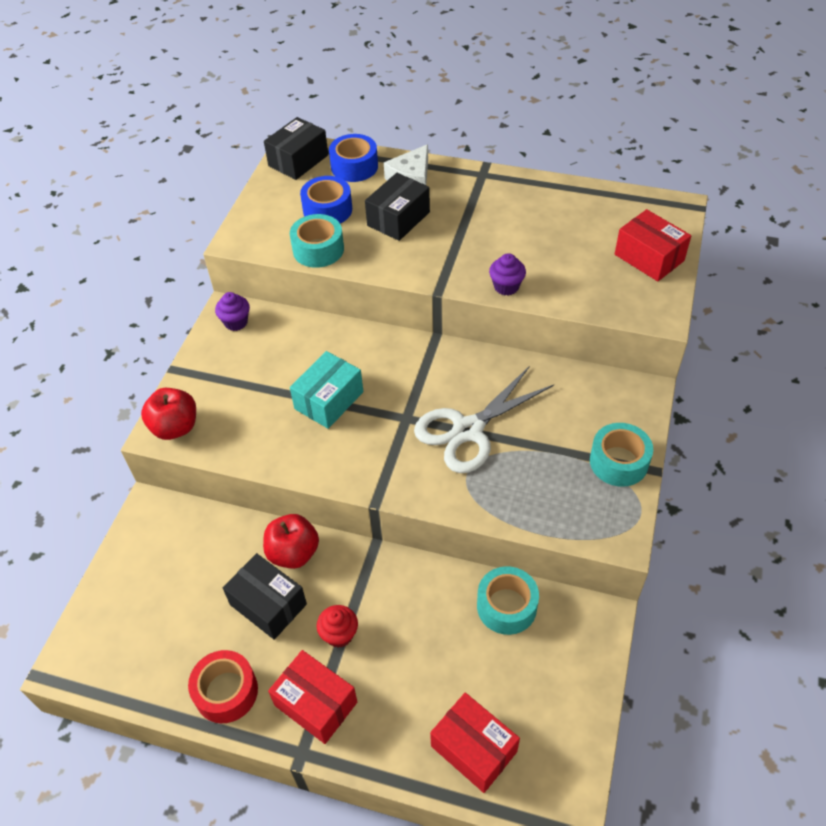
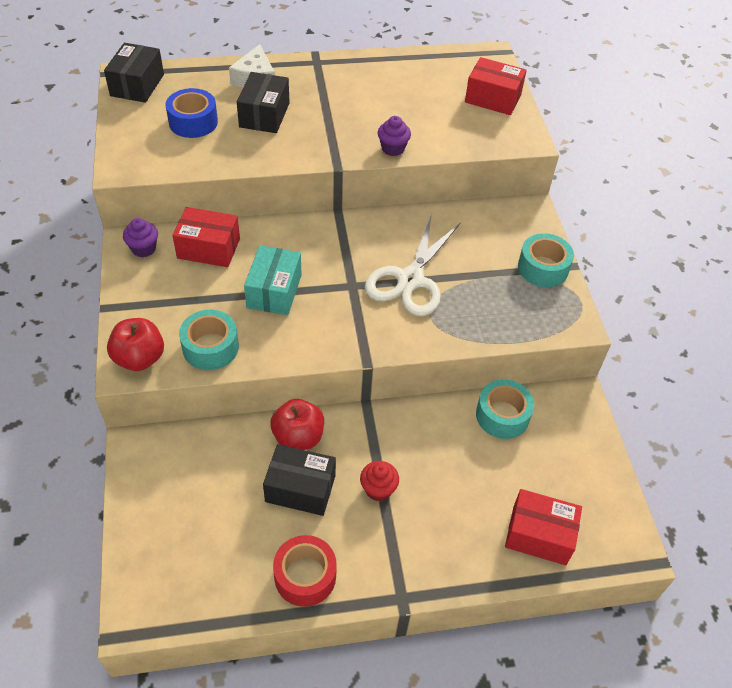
camera: 30 degrees left, 0 degrees up
(316, 703) = (390, 553): red box -> red box (208, 248)
(318, 249) = (205, 158): turquoise tape -> turquoise tape (210, 347)
(354, 166) = (195, 79): blue tape -> none

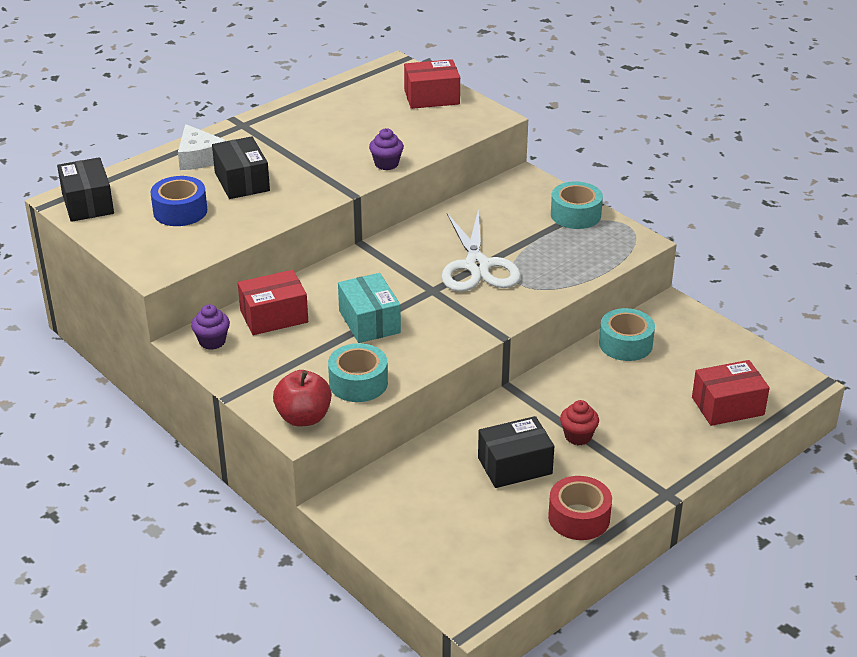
camera: 30 degrees left, 15 degrees down
(298, 437) = (476, 433): red apple -> none

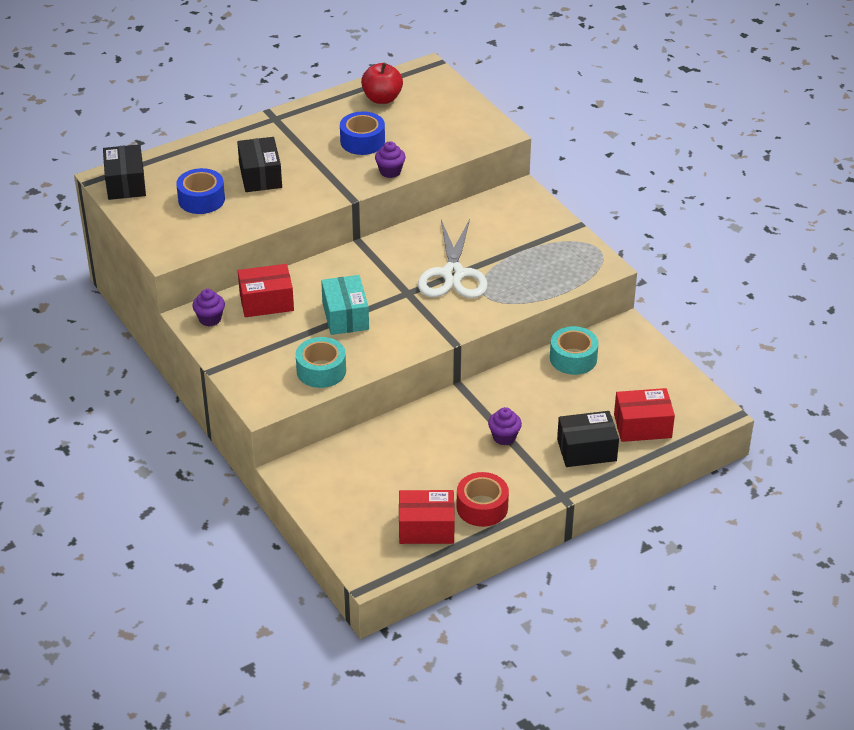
camera: 10 degrees right, 5 degrees up
(199, 157) = (229, 148): white cheese -> none
(303, 417) = (268, 396): red apple -> red apple (382, 98)
(346, 138) = (362, 141): none -> blue tape
(432, 97) = (450, 106): red box -> red box (426, 528)
(514, 465) = (442, 456): black box -> black box (586, 450)
(575, 215) = (556, 233): turquoise tape -> none
(578, 436) = (504, 437): red cupcake -> purple cupcake

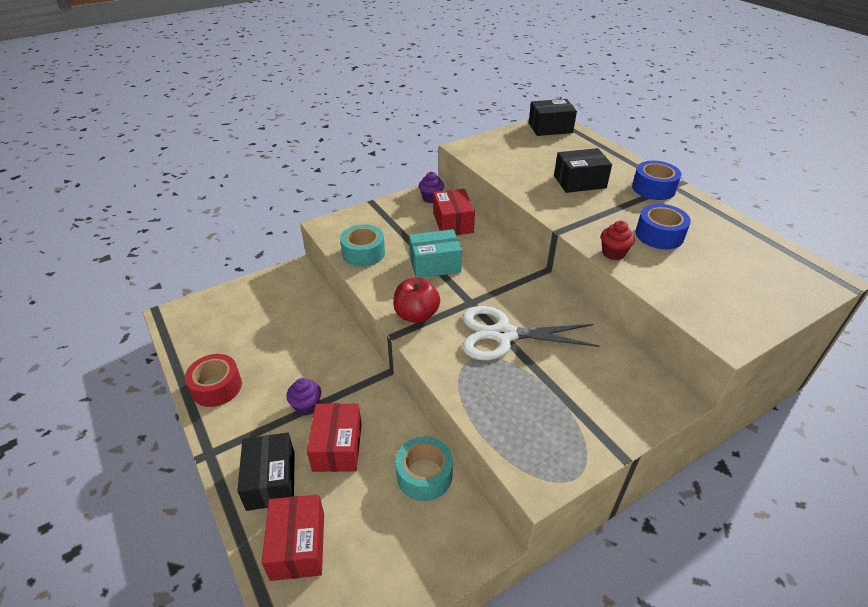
camera: 90 degrees right, 0 degrees up
(201, 199) = (538, 157): blue tape -> blue tape (653, 188)
(382, 98) = (746, 246): red apple -> red apple (416, 315)
(390, 171) = (613, 253): purple cupcake -> red cupcake
(426, 528) = (205, 348): red box -> red box (337, 447)

